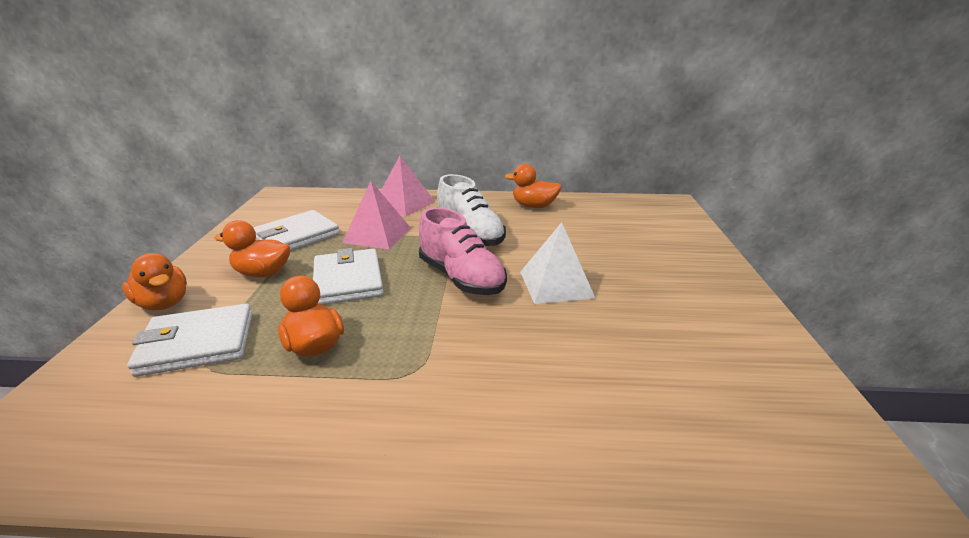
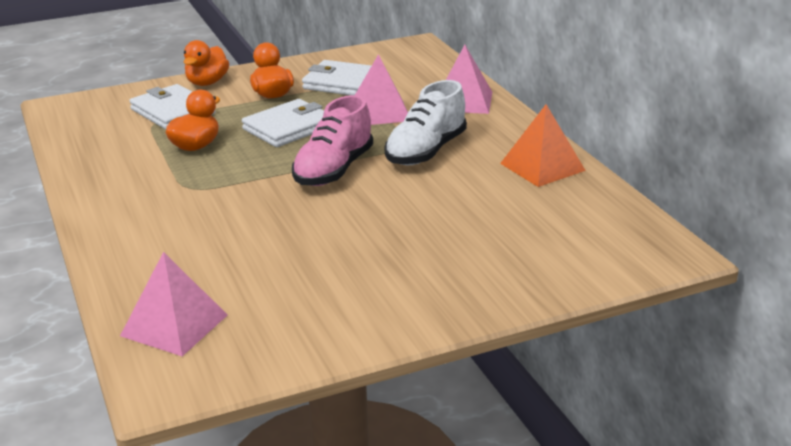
camera: 65 degrees right, 0 degrees up
(534, 206) = (542, 167): orange duck -> orange pyramid
(556, 284) = (362, 215): white pyramid -> none
(740, 454) = (174, 325): none -> pink pyramid

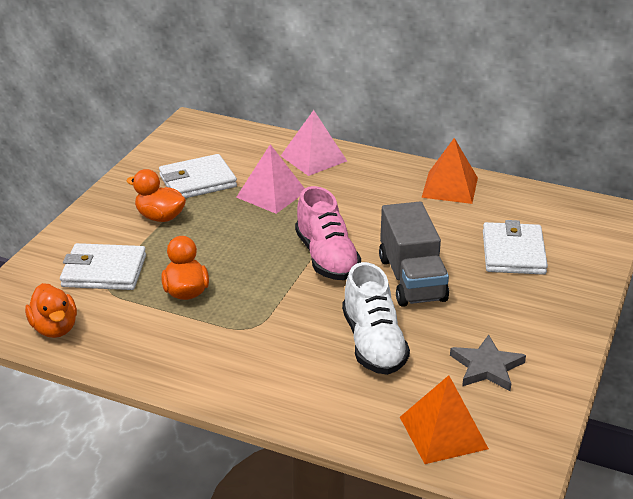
camera: 45 degrees left, 5 degrees up
(174, 325) = (443, 432): pink pyramid -> orange pyramid
(207, 83) = (81, 231): orange duck -> orange duck (55, 328)
(288, 128) = (228, 239): white wallet -> white wallet (513, 252)
(299, 303) = (487, 367): none -> grey star
(369, 215) = (412, 279): none -> grey truck
(426, 151) = (360, 211): white shoe -> white shoe (373, 343)

